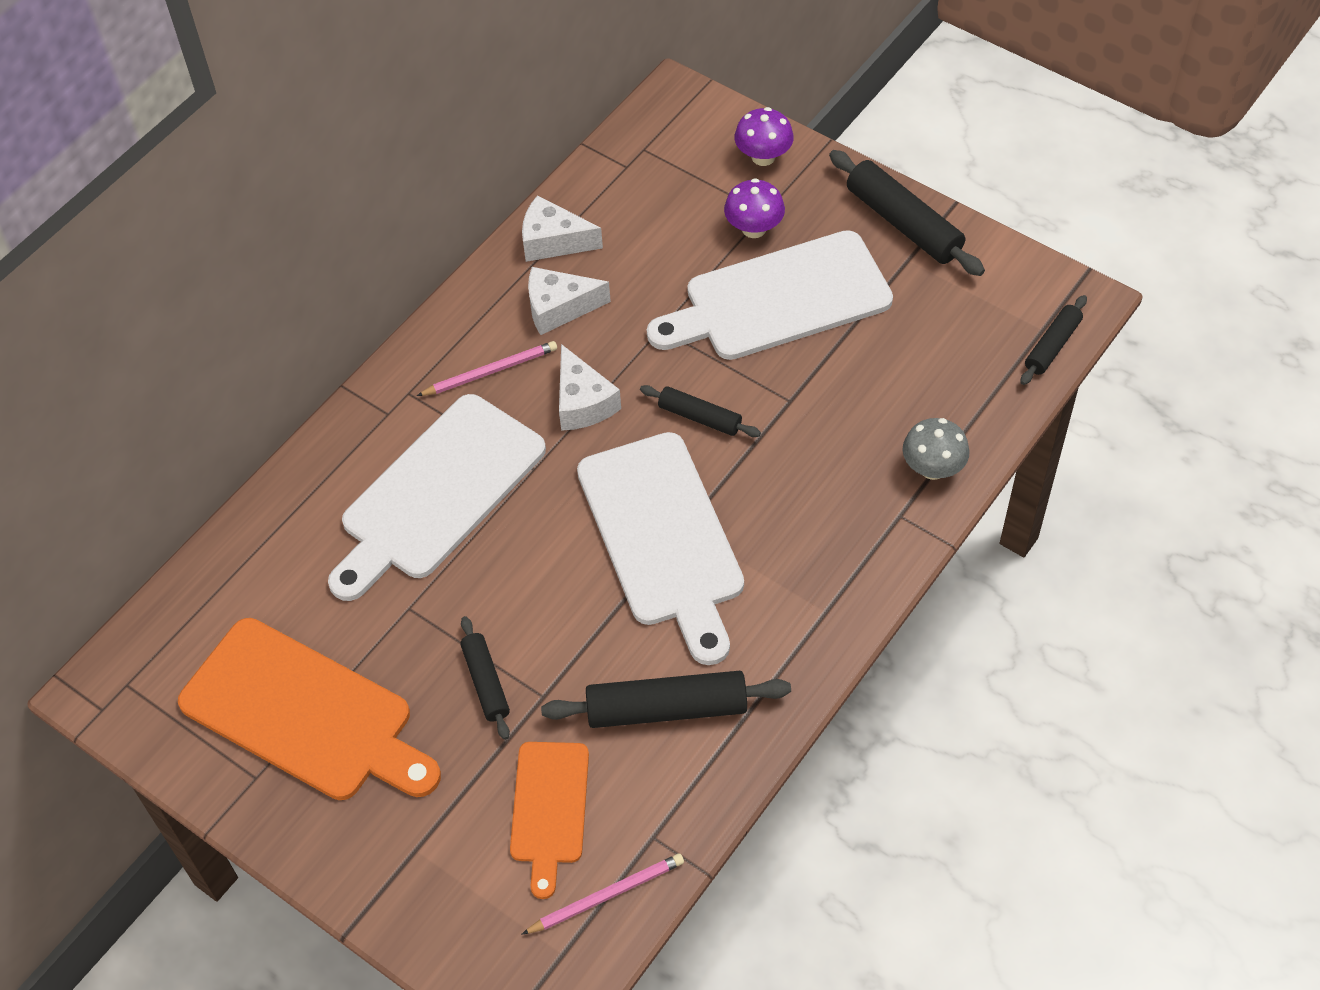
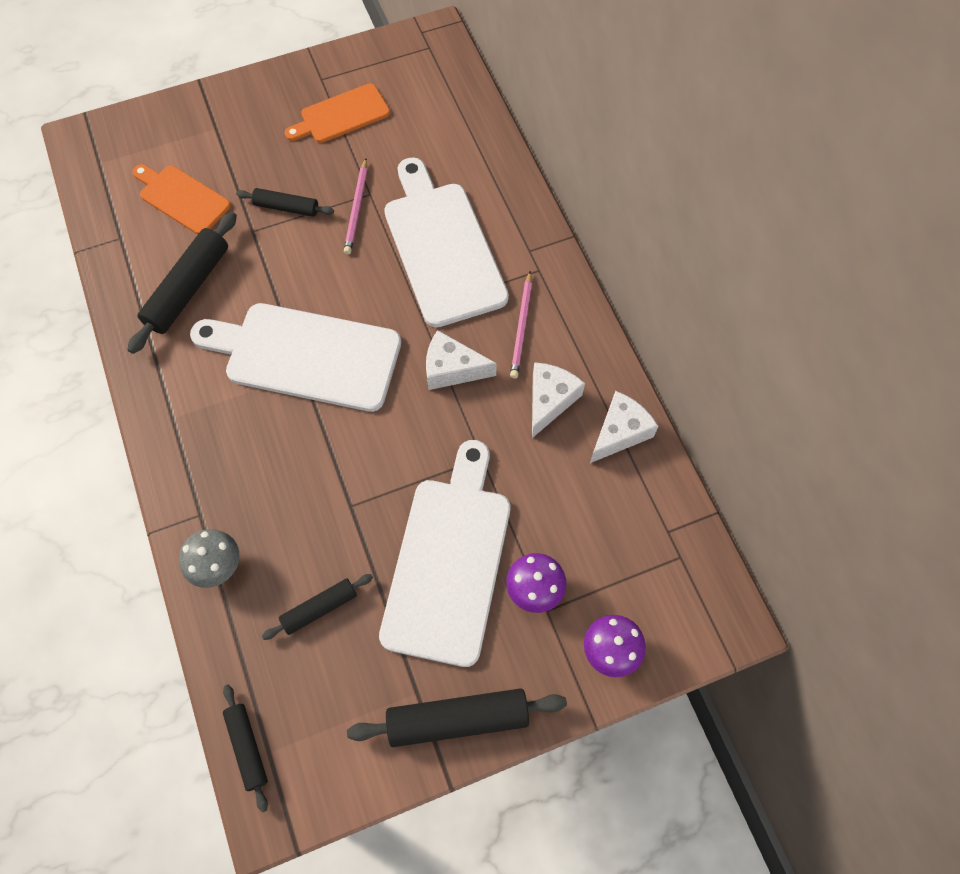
camera: 120 degrees right, 10 degrees up
(304, 714) = (341, 115): orange cutting board -> orange cutting board, size x0.57
(606, 895) = (109, 198): pink pencil -> pink pencil (357, 208)
(699, 417) = (382, 435): black rolling pin -> black rolling pin (319, 608)

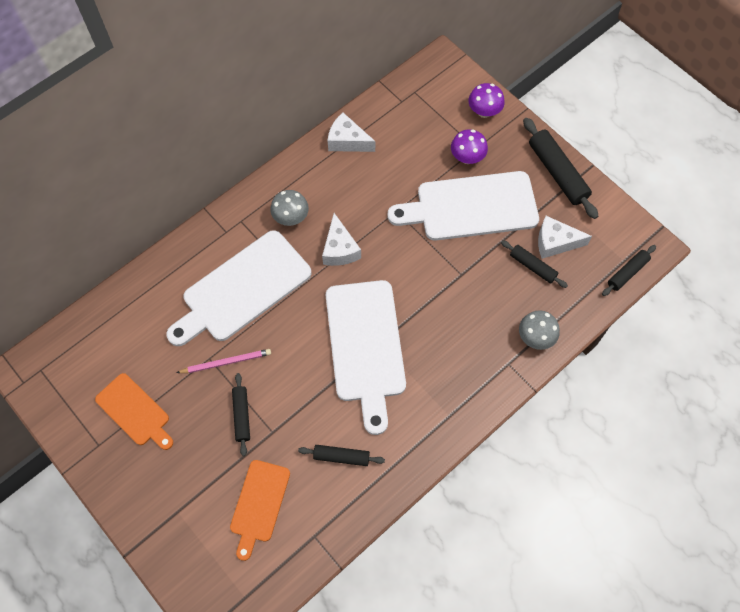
camera: 110 degrees left, 0 degrees up
(188, 288) = (341, 457): black rolling pin -> black rolling pin, size x0.59
(521, 327) = (291, 217): pink pencil -> grey mushroom
(550, 400) = (340, 185): white cheese -> white cheese (555, 242)

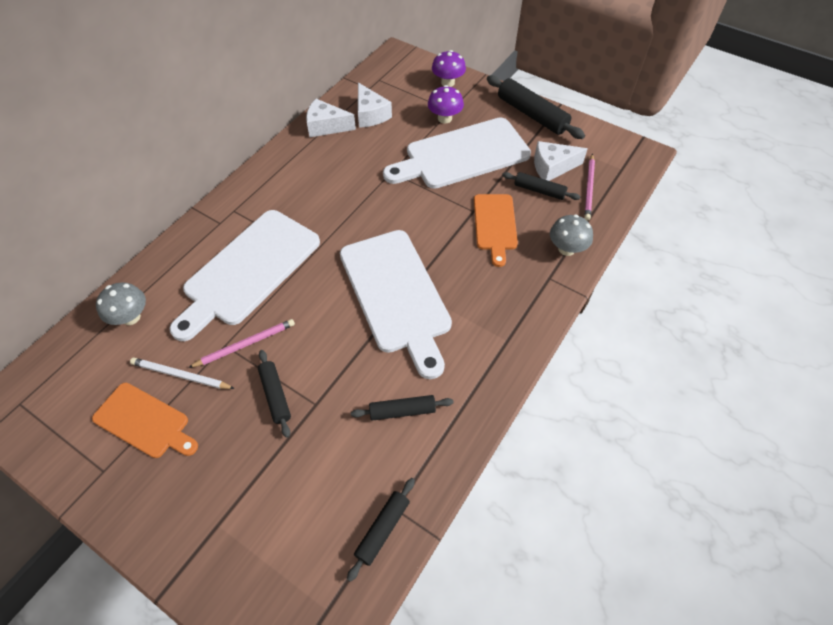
camera: 15 degrees left, 10 degrees down
(169, 378) = (181, 375): none -> white pencil
(259, 504) = (318, 489): orange cutting board -> orange cutting board (495, 225)
(291, 217) = (286, 197): grey mushroom -> grey mushroom (131, 317)
(339, 249) = (343, 214): white cheese -> white cheese (370, 114)
(582, 275) = (589, 188): none -> pink pencil
(627, 273) = (629, 178): black rolling pin -> black rolling pin (382, 529)

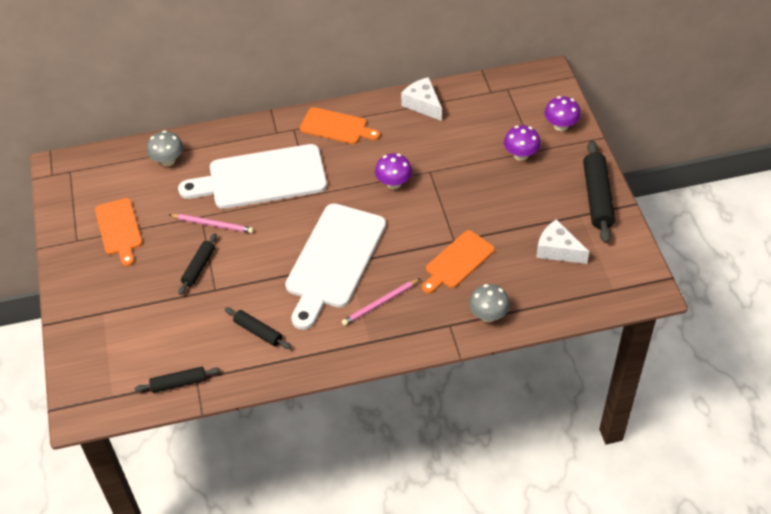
camera: 45 degrees right, 5 degrees down
(181, 375) = (161, 217): white pencil -> none
(271, 185) = (336, 127): none -> orange cutting board
(370, 114) = (466, 115): white cheese -> none
(373, 199) = (393, 183): none -> purple mushroom
(462, 155) = (498, 193): white cutting board -> none
(539, 190) = (523, 260): black rolling pin -> none
(589, 188) = (565, 285): pink pencil -> pink pencil (380, 303)

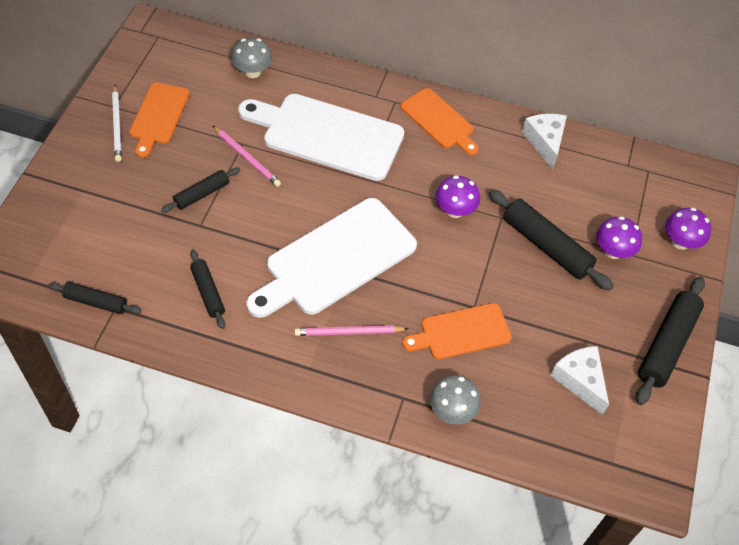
camera: 25 degrees right, 5 degrees up
(91, 252) = (117, 125): none -> white pencil
(474, 174) = (546, 246): none -> black rolling pin

